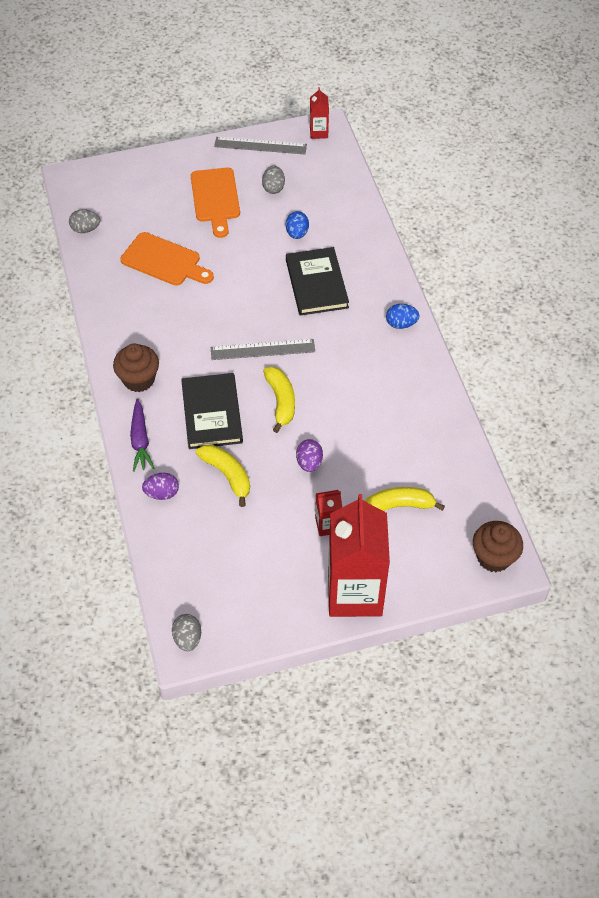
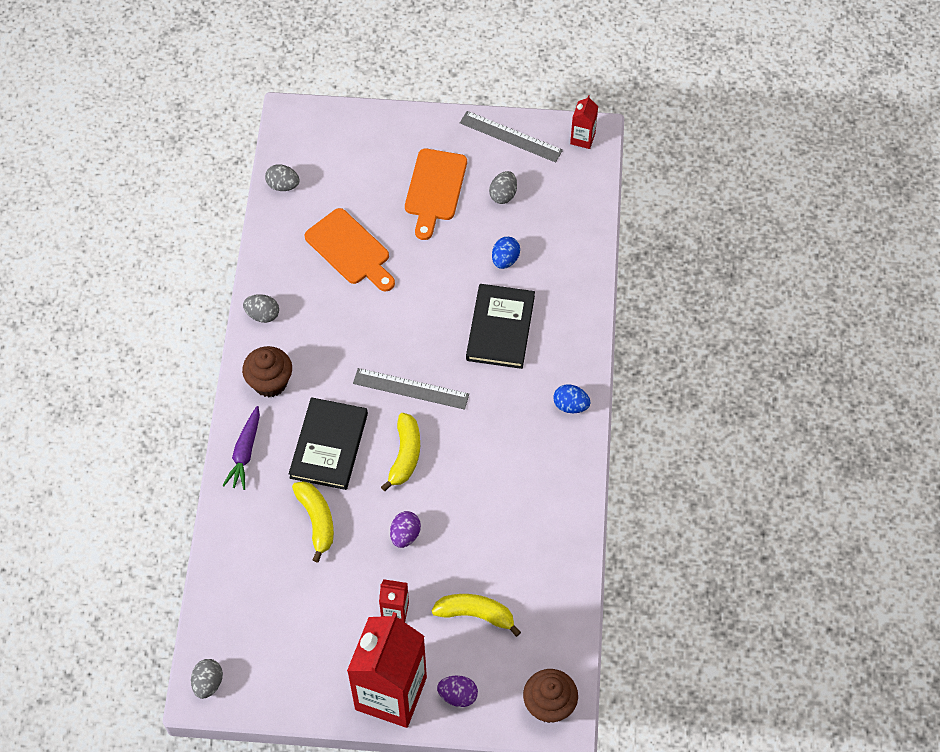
camera: 20 degrees right, 5 degrees up
(110, 330) = (262, 315): none -> grey egg
(162, 493) = (244, 518): purple egg -> purple egg (458, 695)

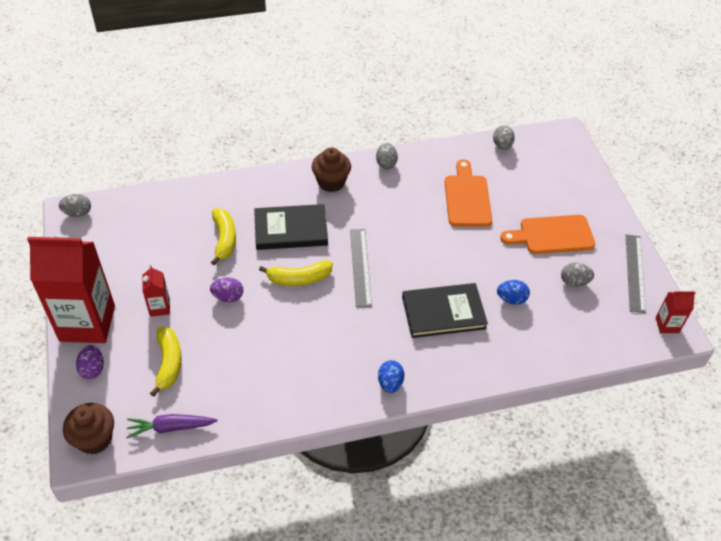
camera: 70 degrees right, 10 degrees down
(245, 452) = (268, 184): purple carrot -> purple carrot (170, 427)
(317, 520) = (224, 239): yellow banana -> yellow banana turned 60 degrees counterclockwise
(350, 250) = (467, 198): orange cutting board -> orange cutting board turned 150 degrees clockwise

